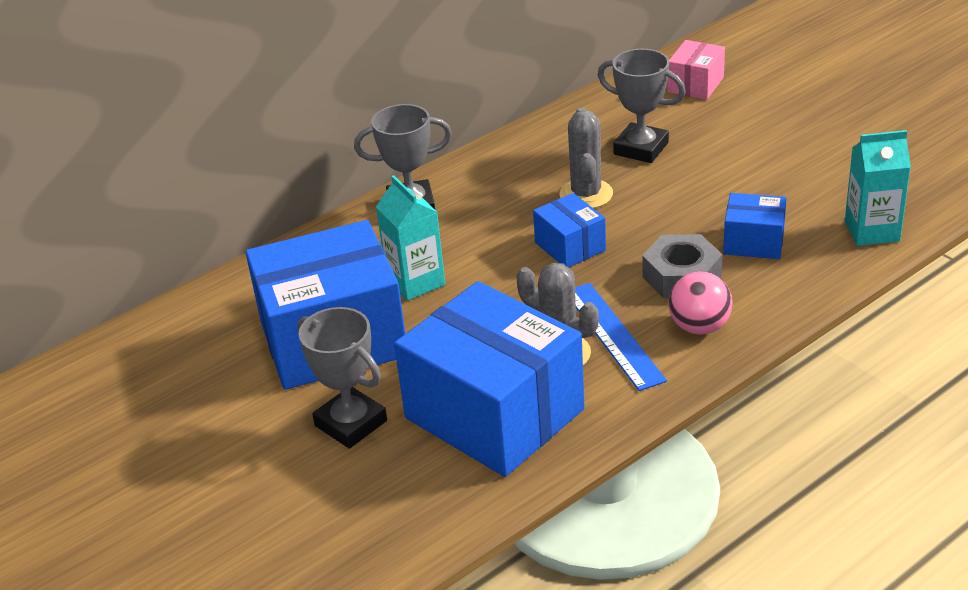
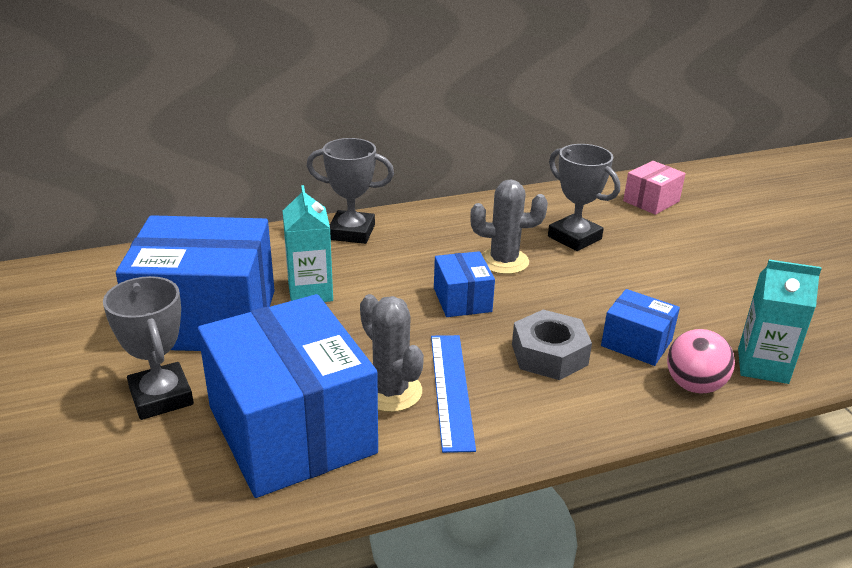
camera: 15 degrees right, 5 degrees down
(586, 194) = (504, 261): grey cactus -> grey cactus turned 75 degrees clockwise
(699, 327) = (539, 407): pink ball -> pink ball (694, 385)

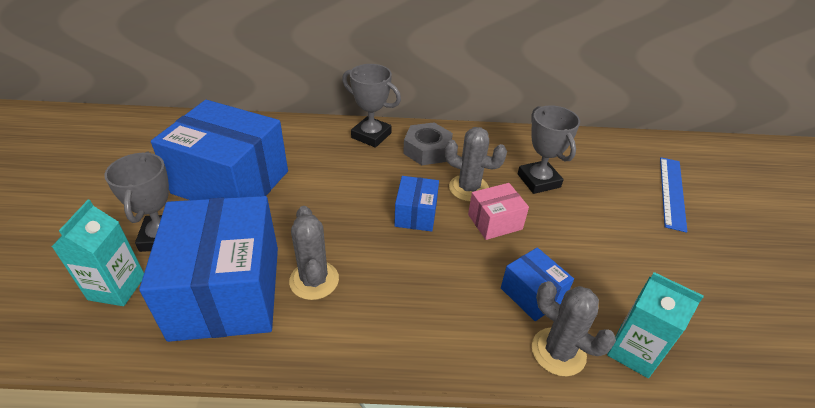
camera: 20 degrees right, 10 degrees up
(310, 292) = (312, 178): turquoise carton -> turquoise carton (117, 287)
(451, 389) = (359, 292): blue ruler -> blue ruler (672, 192)
(549, 354) = (453, 283): grey nut -> grey nut (427, 150)
(651, 201) = (624, 162): pink box -> pink box (495, 222)
(694, 385) = (558, 352): pink ball -> grey cactus

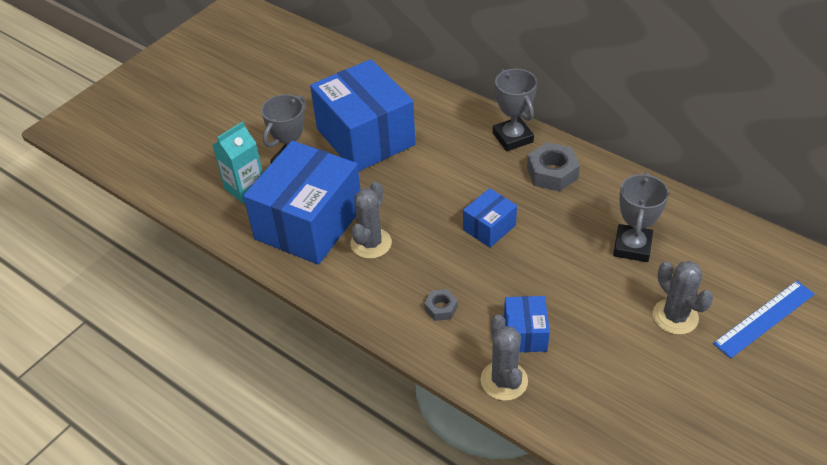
camera: 40 degrees right, 5 degrees up
(438, 311) = (441, 308): none -> grey nut
(468, 188) = (557, 225): grey cactus -> grey cactus (675, 316)
(495, 222) = (551, 264): pink box -> none
(633, 352) = (564, 412): turquoise carton -> none

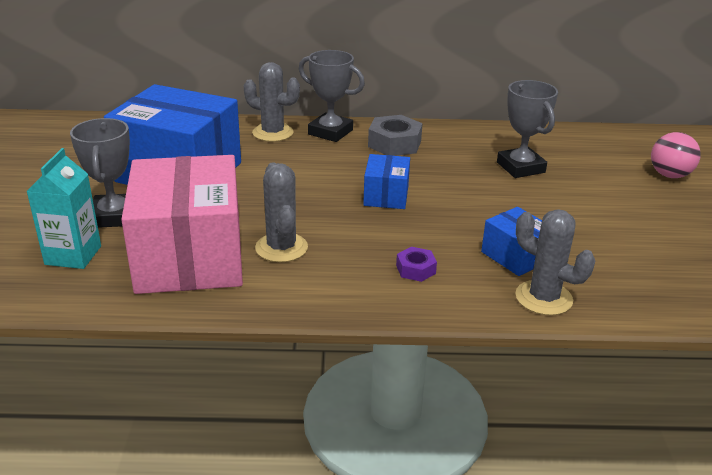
camera: 40 degrees left, 15 degrees down
(309, 223) = (190, 257): blue box -> pink box
(441, 308) = (415, 269): grey nut -> purple nut
(675, 316) = (611, 198): grey cactus -> grey cactus (273, 133)
(764, 318) = (669, 175): blue ruler -> pink ball

